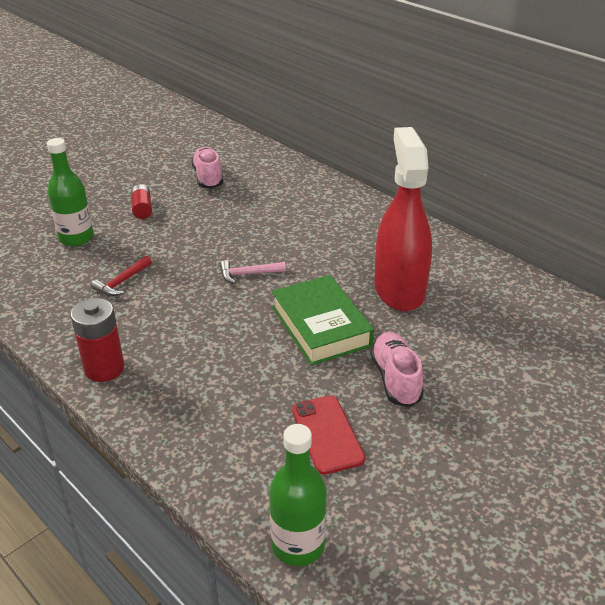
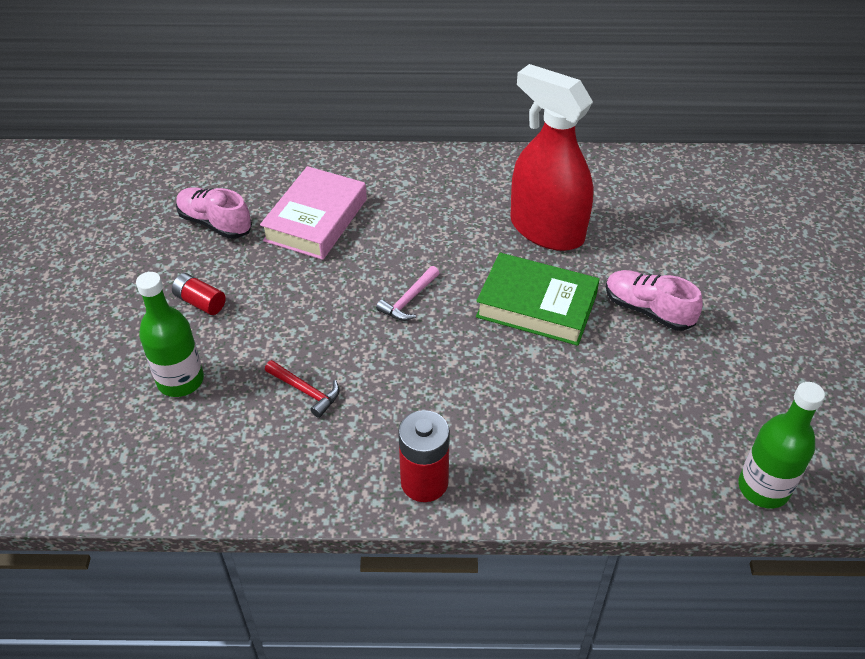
camera: 45 degrees left, 10 degrees up
(122, 282) = (306, 391): red hammer -> red hammer turned 45 degrees counterclockwise
(263, 204) = (316, 220): none -> pink book
(327, 434) = (666, 391): red phone -> none

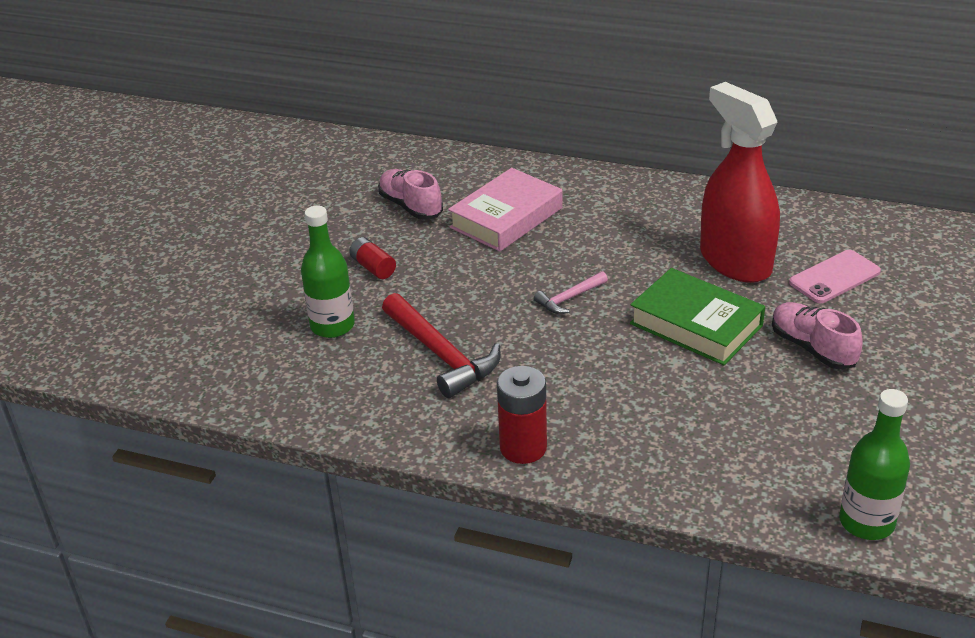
camera: 20 degrees right, 10 degrees down
(306, 391) = (442, 355): red hammer -> red hammer, size x1.89
(639, 230) = (834, 277): none -> pink phone

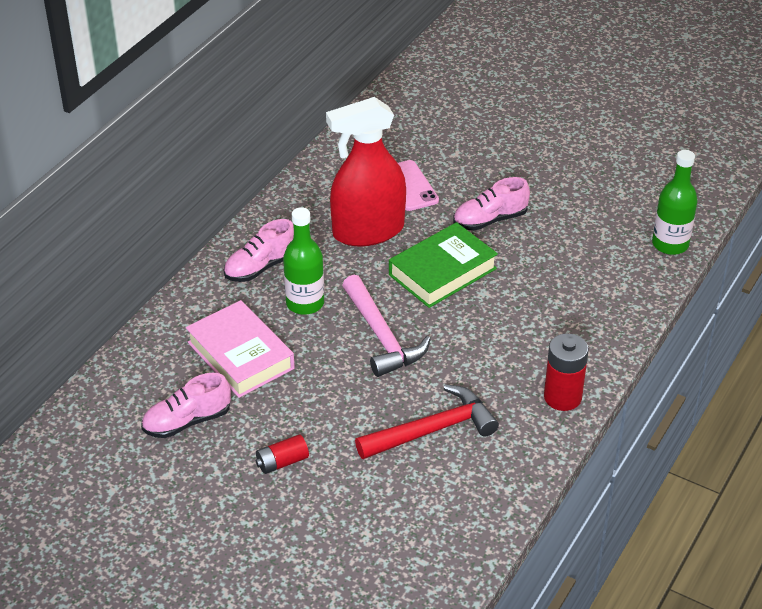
camera: 80 degrees left, 5 degrees up
(332, 326) = (365, 502): green bottle -> green bottle (305, 303)
(569, 298) = (382, 336): pink hammer -> pink hammer, size x1.89
(638, 205) = (261, 267): none -> pink shoe

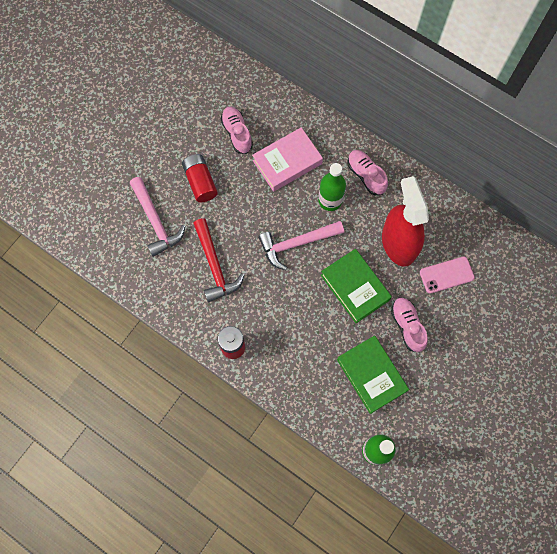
camera: 95 degrees right, 30 degrees up
(282, 462) = (200, 182): red battery -> red battery, size x1.59
(362, 516) = (156, 221): none -> pink hammer
(568, 251) = (371, 375): none -> green book

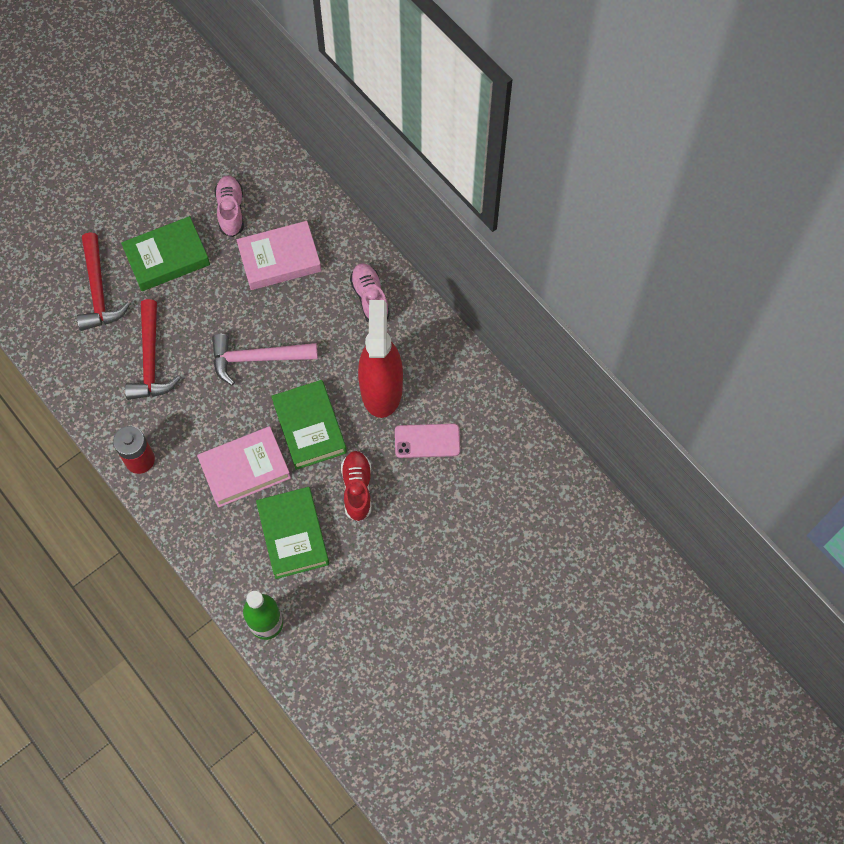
camera: 15 degrees right, 5 degrees down
(156, 221) = (99, 291): pink hammer -> red hammer
(200, 182) = (167, 258): red battery -> green book
(317, 333) = (245, 469): none -> pink book
(330, 200) = (316, 317): green bottle -> none
(407, 326) = (357, 489): pink shoe -> red shoe

